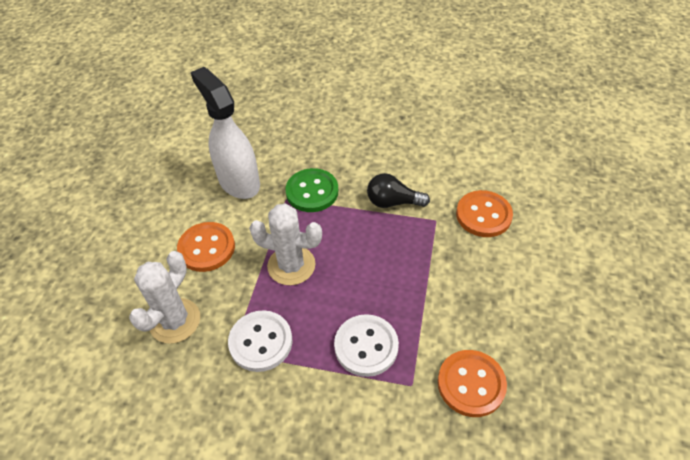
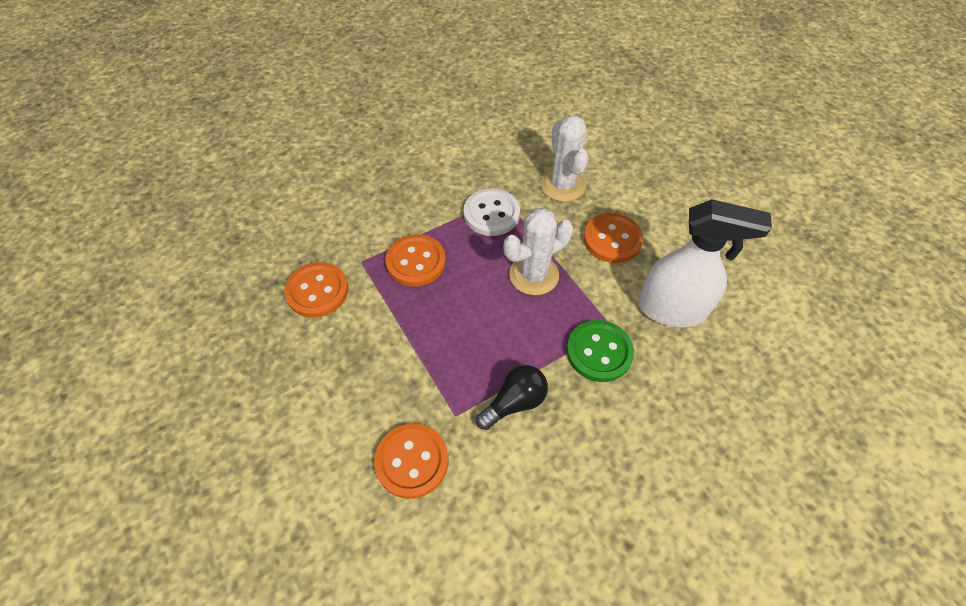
camera: 135 degrees right, 5 degrees up
(366, 346) = (416, 262): white button -> orange button

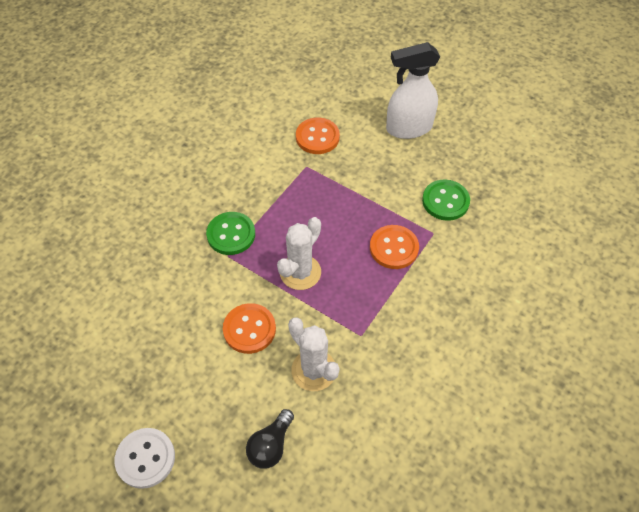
camera: 155 degrees right, 0 degrees up
(317, 291) = (445, 201): orange button -> green button
(491, 214) = (361, 313): white button -> white button (145, 458)
(514, 402) = (274, 185): black light bulb -> black light bulb (270, 445)
(672, 309) = (185, 285): white spray bottle -> white spray bottle (408, 128)

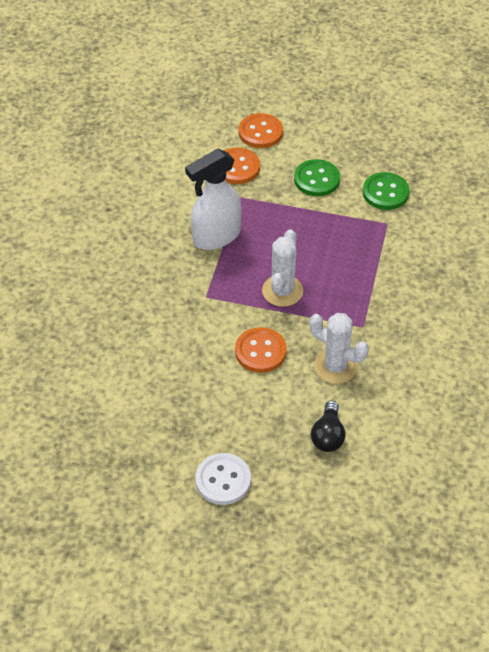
camera: 20 degrees left, 5 degrees down
(231, 234) = (200, 277): green button -> green button (316, 179)
(394, 248) = (357, 246): orange button -> orange button (260, 132)
(408, 128) = (320, 136): white spray bottle -> white spray bottle (216, 236)

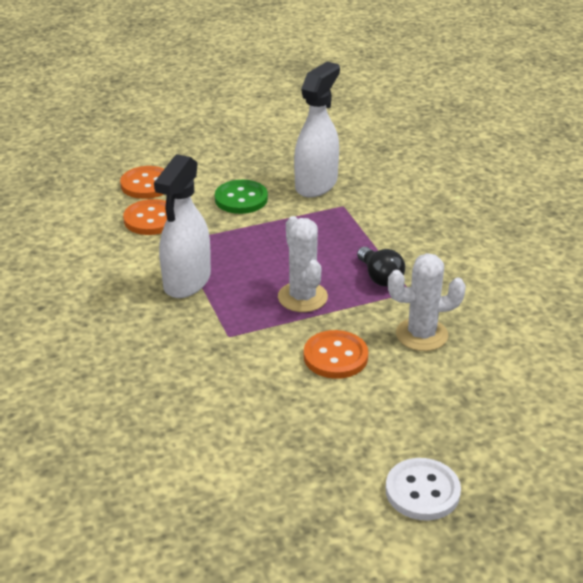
camera: 35 degrees left, 15 degrees down
(328, 435) = (479, 395): black light bulb -> black light bulb (380, 277)
(385, 192) = (316, 184): green button -> white spray bottle

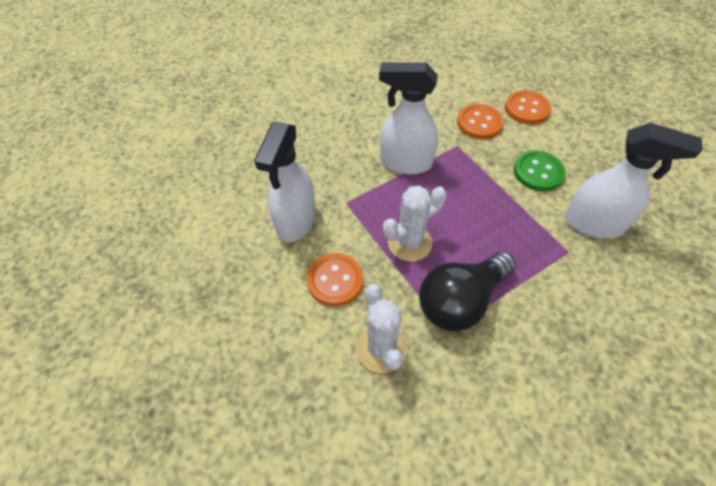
camera: 80 degrees right, 20 degrees up
(242, 379) = (296, 221): none -> white spray bottle
(380, 277) = (460, 300): black light bulb -> black light bulb, size x1.74
(422, 491) = (177, 369): white button -> none

